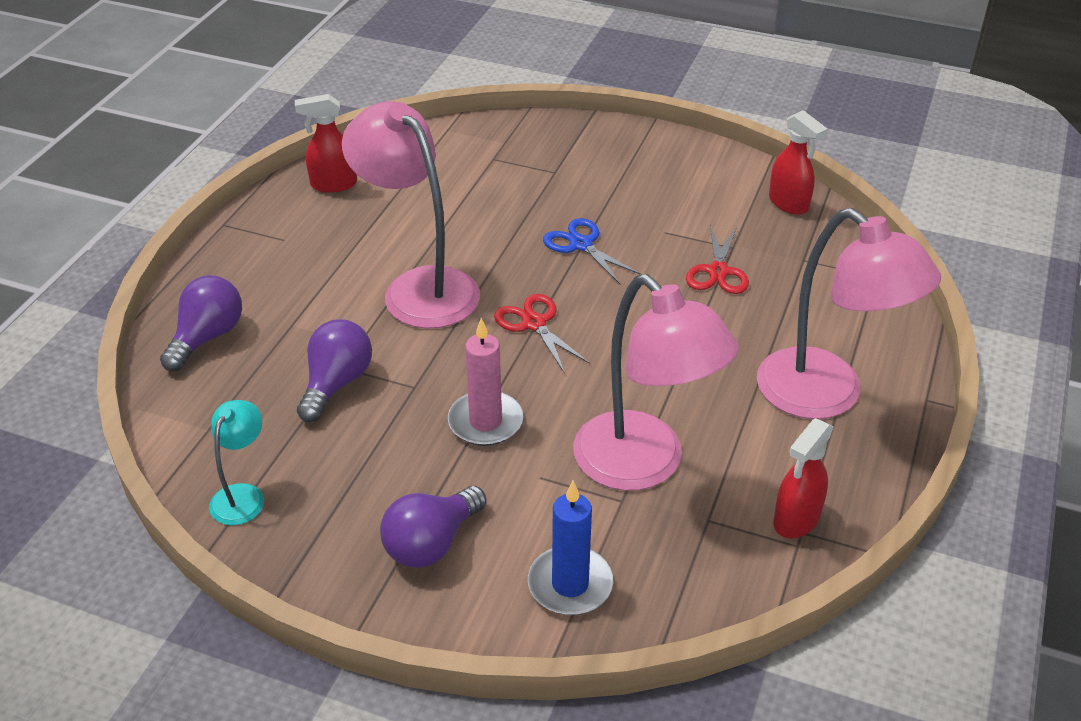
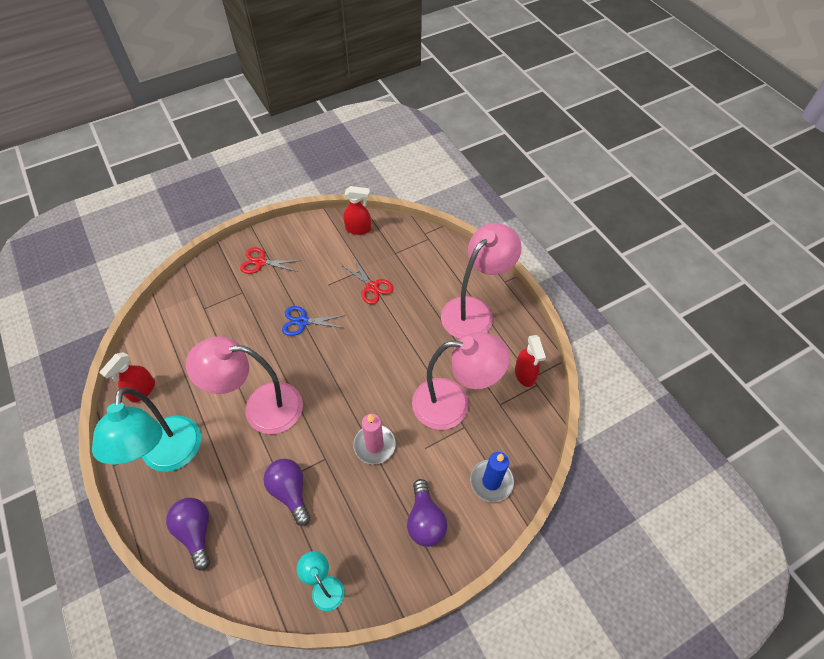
camera: 50 degrees left, 15 degrees up
(277, 257) = (169, 456): none -> turquoise lamp
(534, 323) = (333, 379): red scissors -> red scissors (261, 262)
(826, 396) = (474, 311): pink lamp -> pink lamp turned 45 degrees counterclockwise

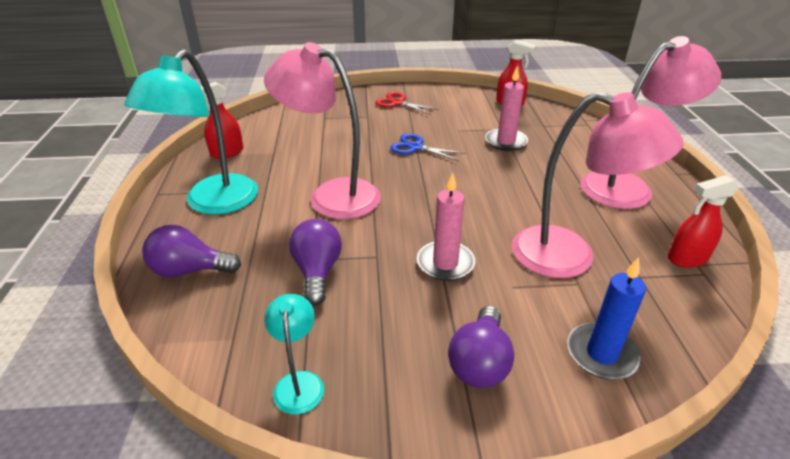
camera: 25 degrees right, 20 degrees down
(196, 531) = (189, 270): purple light bulb -> purple light bulb turned 90 degrees counterclockwise
(372, 287) = (506, 142): red scissors -> pink candle
(525, 374) = (687, 258): red spray bottle -> red spray bottle turned 60 degrees clockwise

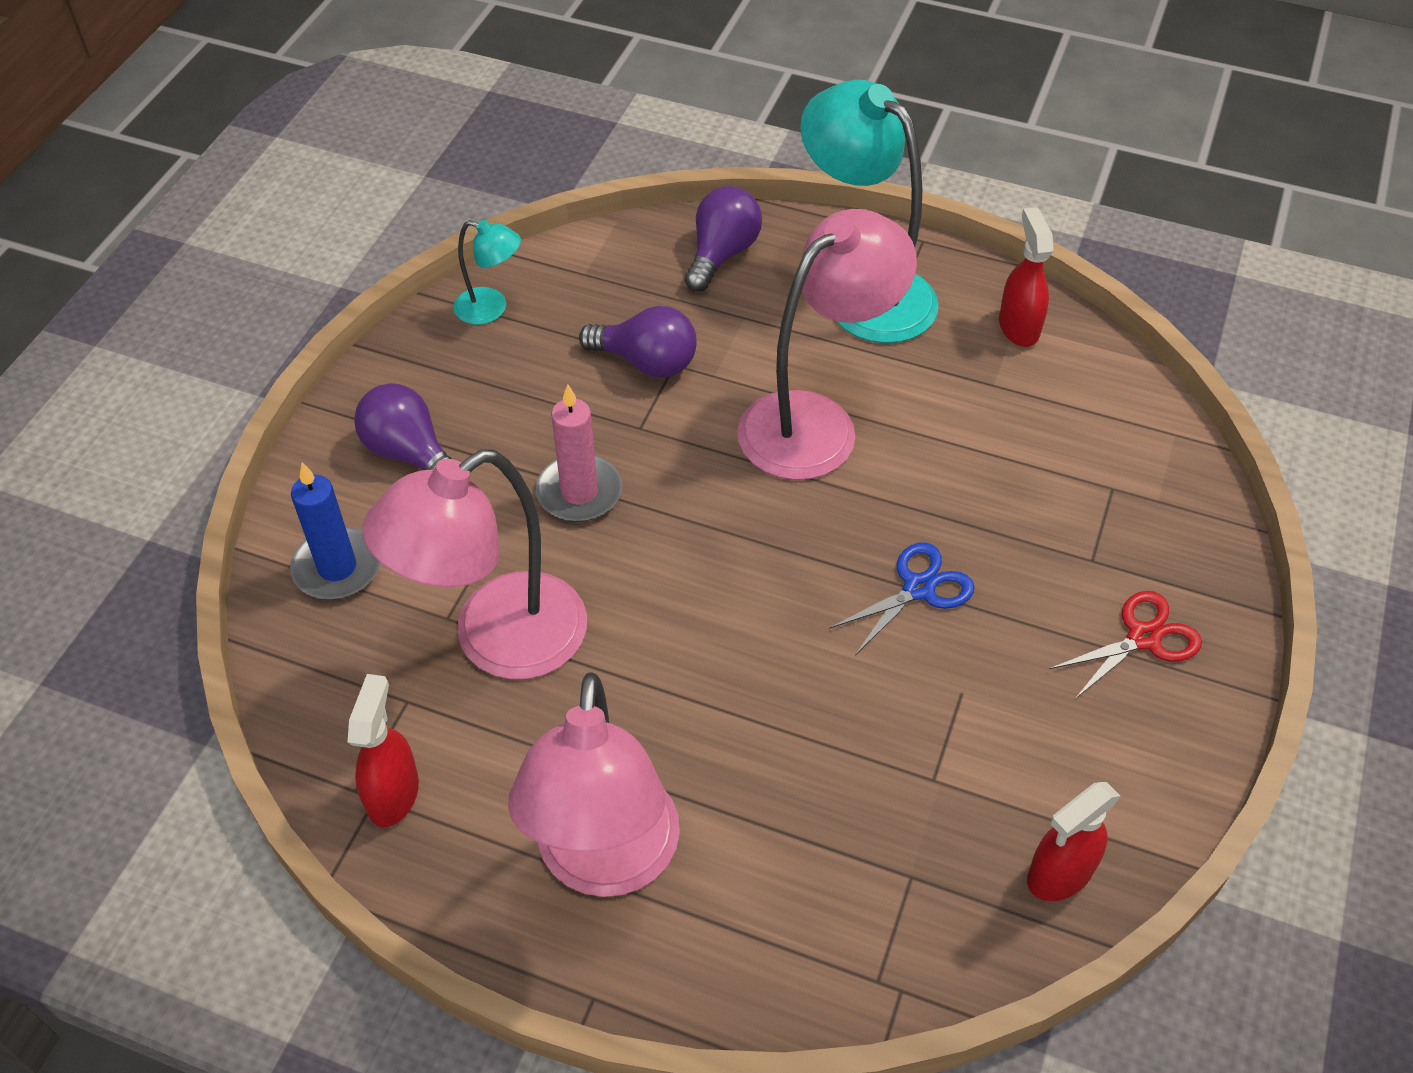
camera: 115 degrees right, 15 degrees up
(506, 142) = (871, 753): pink candle -> none

